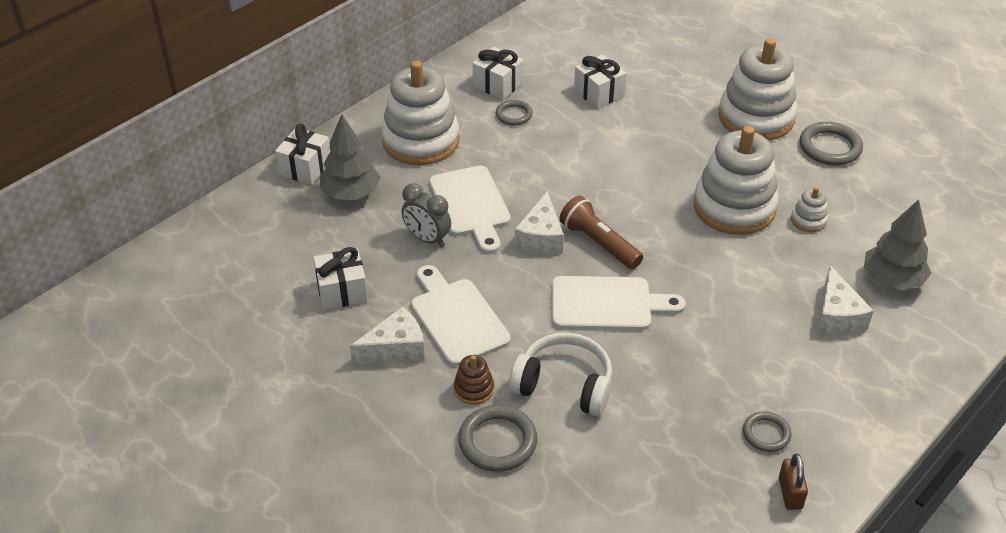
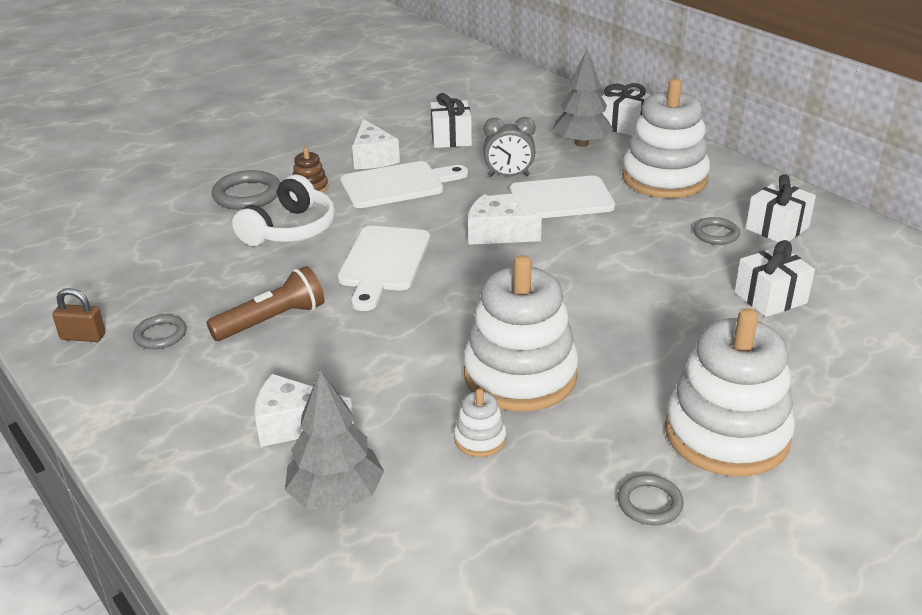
camera: 100 degrees right, 10 degrees down
(427, 239) = (509, 176): grey clock -> grey clock turned 135 degrees counterclockwise
(599, 243) = (477, 267): brown flashlight -> brown flashlight (272, 320)
(830, 147) = (649, 503): grey ring -> grey ring, size x0.61

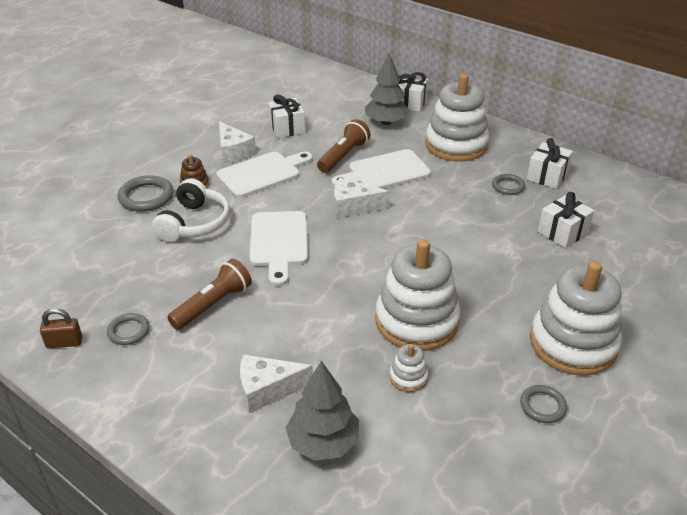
camera: 15 degrees left, 5 degrees up
(509, 176) = (343, 156): grey clock -> brown flashlight

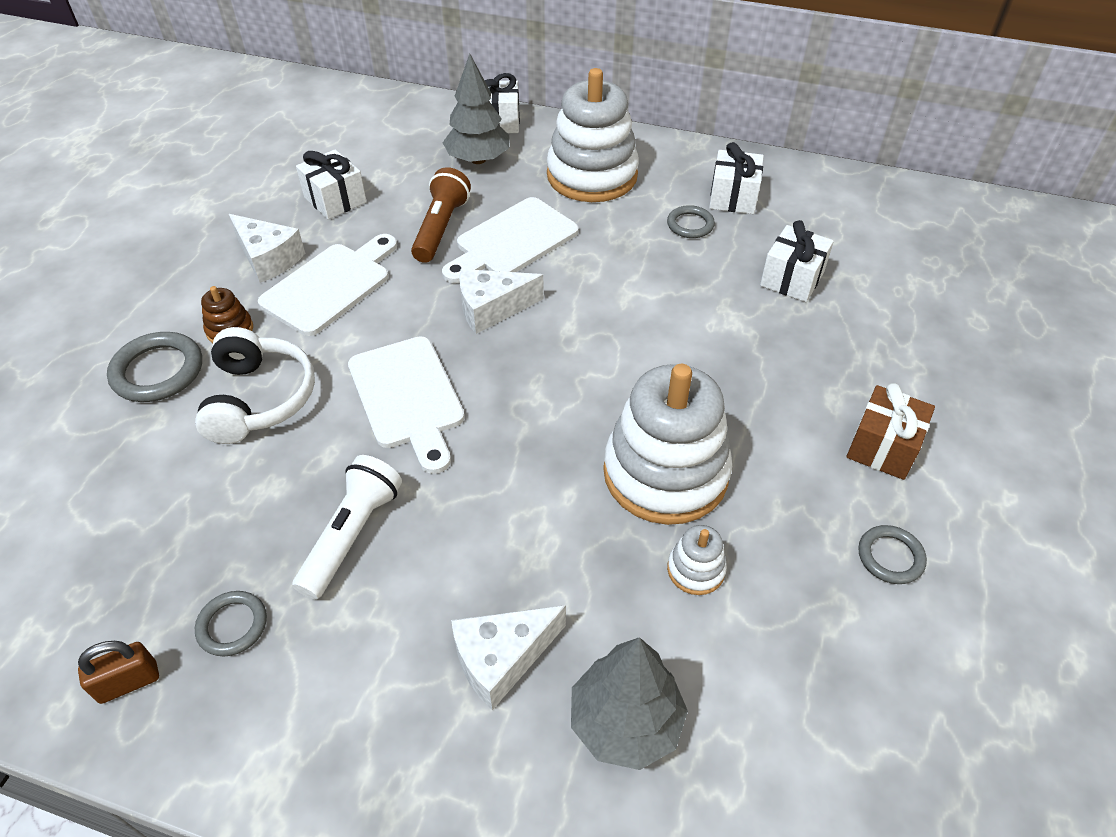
camera: 20 degrees left, 10 degrees up
(213, 304) = (352, 535): brown flashlight -> white flashlight
(573, 343) = (882, 447): white stacking toy -> brown gift

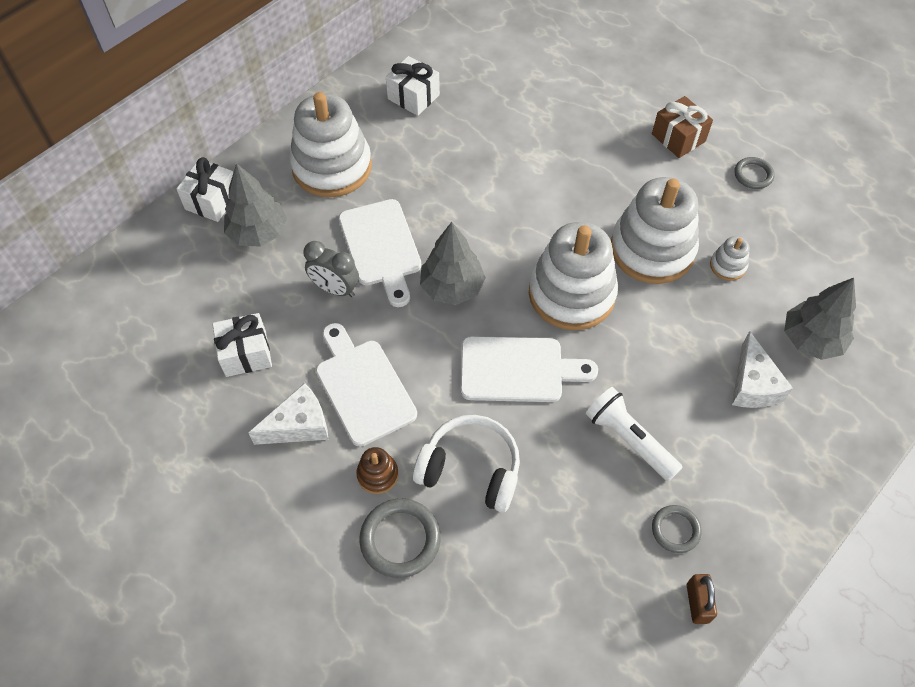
camera: 65 degrees left, 10 degrees up
(441, 228) = (335, 289): brown flashlight -> grey clock
(492, 309) = (452, 287): white cheese -> grey tree
(543, 413) = (571, 294): none -> white stacking toy
(690, 225) = (429, 134): grey ring -> none
(792, 279) = (517, 107): white gift -> none

